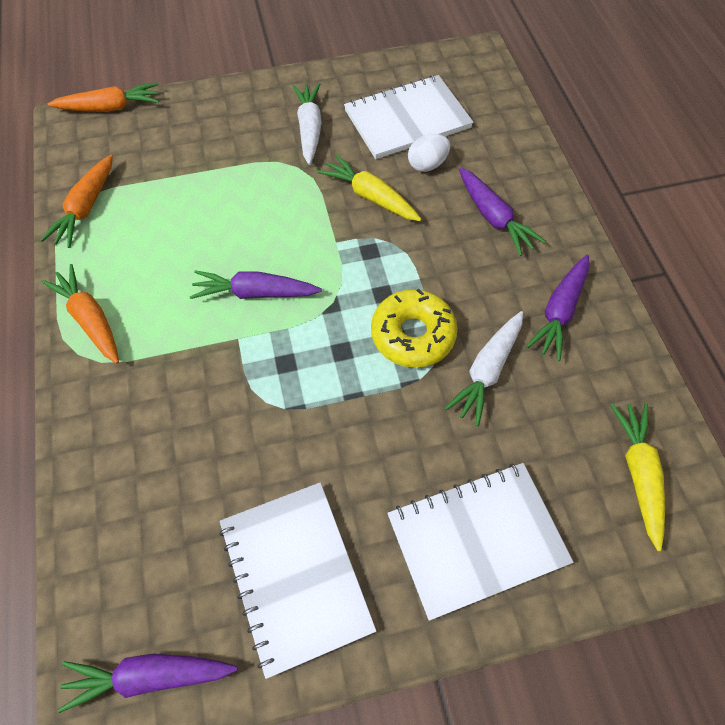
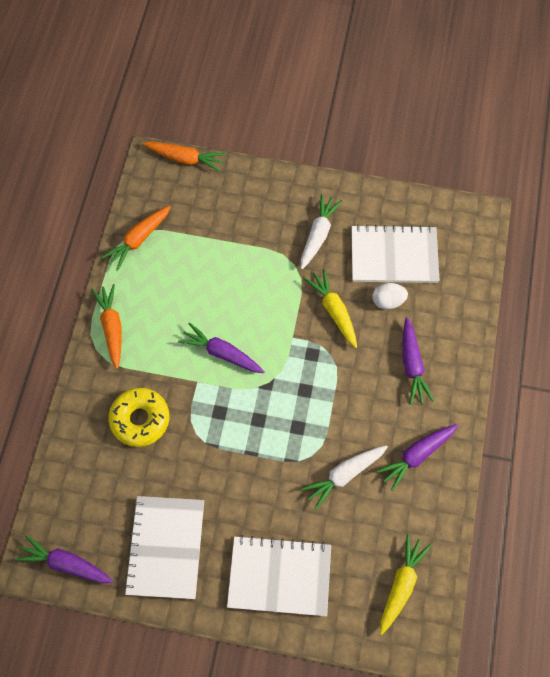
camera: 25 degrees right, 5 degrees up
(413, 334) = (309, 428): yellow donut -> yellow donut (140, 419)

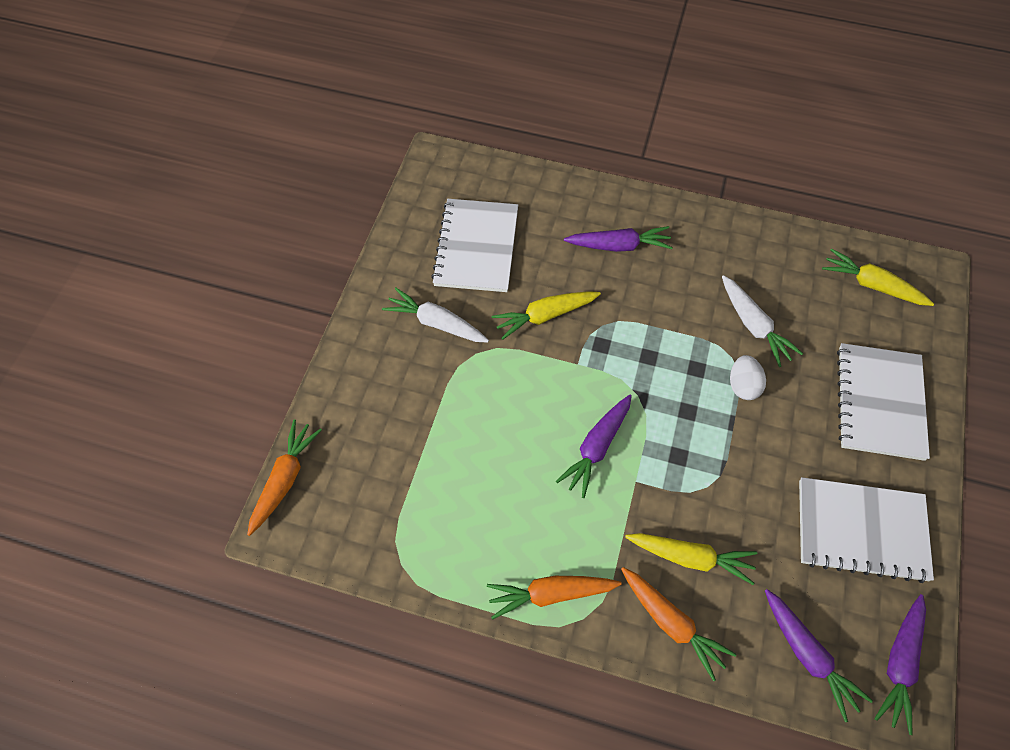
camera: 85 degrees left, 5 degrees down
(138, 240) = (411, 551): orange carrot -> orange carrot (671, 623)
(140, 419) = (690, 557): yellow donut -> yellow carrot
(388, 301) = (536, 259): white egg -> white egg (743, 385)
(416, 456) = (727, 254): purple carrot -> purple carrot (808, 655)

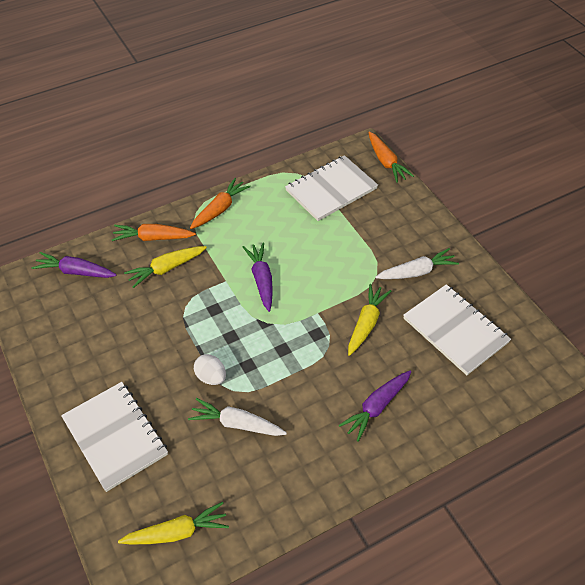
camera: 135 degrees right, 10 degrees down
(861, 530) = (81, 348): white notebook -> white notebook (331, 190)
(899, 664) = (24, 300): purple carrot -> none

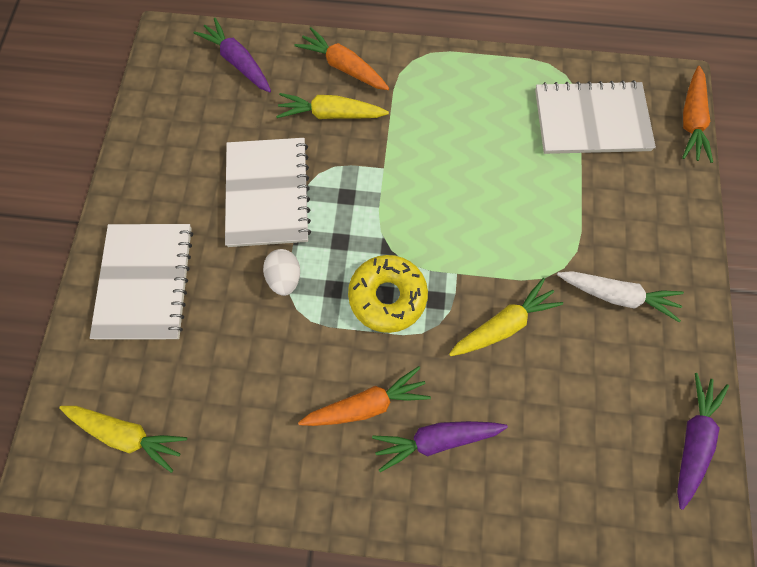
camera: 35 degrees right, 20 degrees up
(220, 209) = (441, 72): orange carrot -> orange carrot (366, 404)
(237, 424) = (271, 352): white carrot -> none
(261, 280) = (423, 191): purple carrot -> purple carrot (692, 439)
(285, 349) = (387, 296): none -> yellow donut
(455, 330) = (606, 405): white notebook -> white notebook (267, 193)

